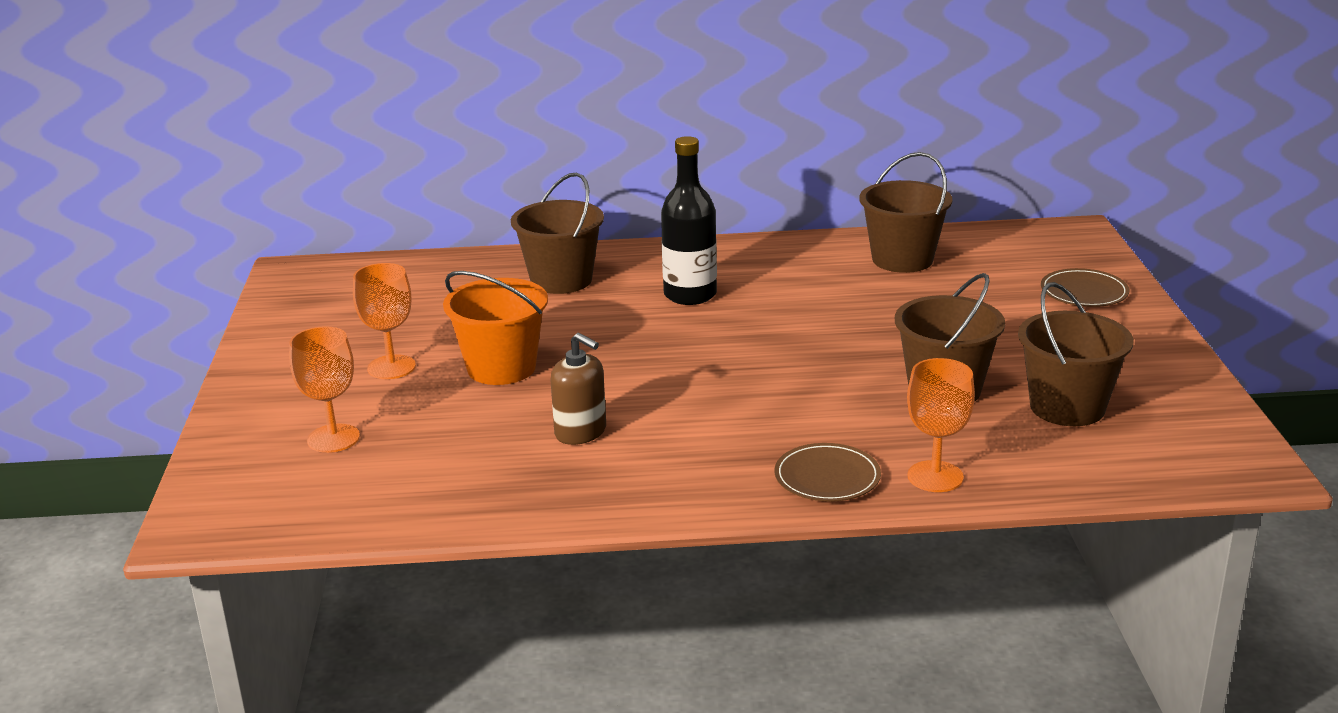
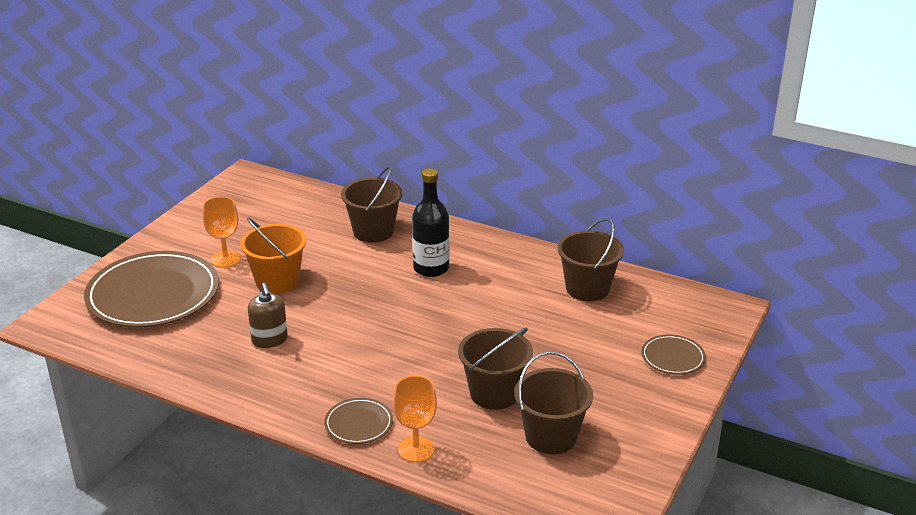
camera: 30 degrees right, 5 degrees up
(333, 438) = (153, 294): orange goblet -> brown plate

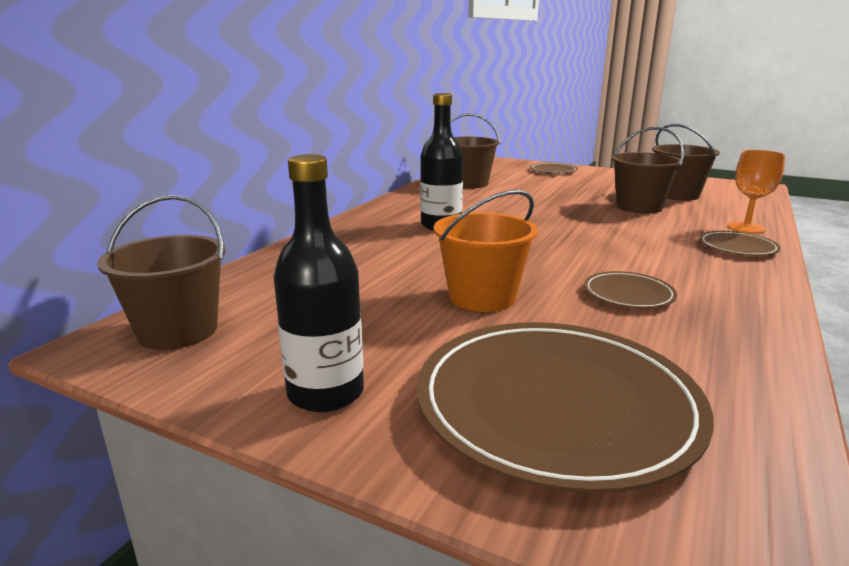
camera: 90 degrees left, 10 degrees down
(184, 236) = (325, 393): none -> black bottle
(225, 259) = (421, 340): orange goblet -> none
(269, 340) = (628, 294): brown soap dispenser -> brown plate
(373, 231) = (353, 249): brown bucket -> brown bucket (178, 331)

